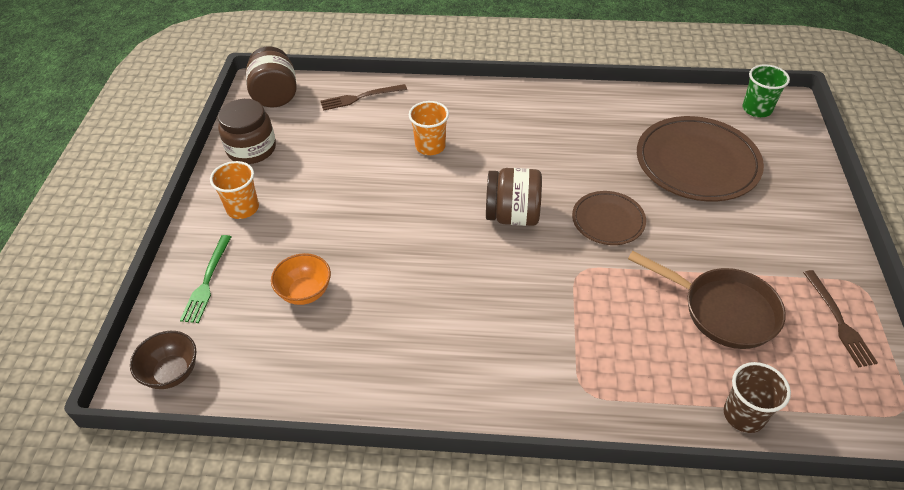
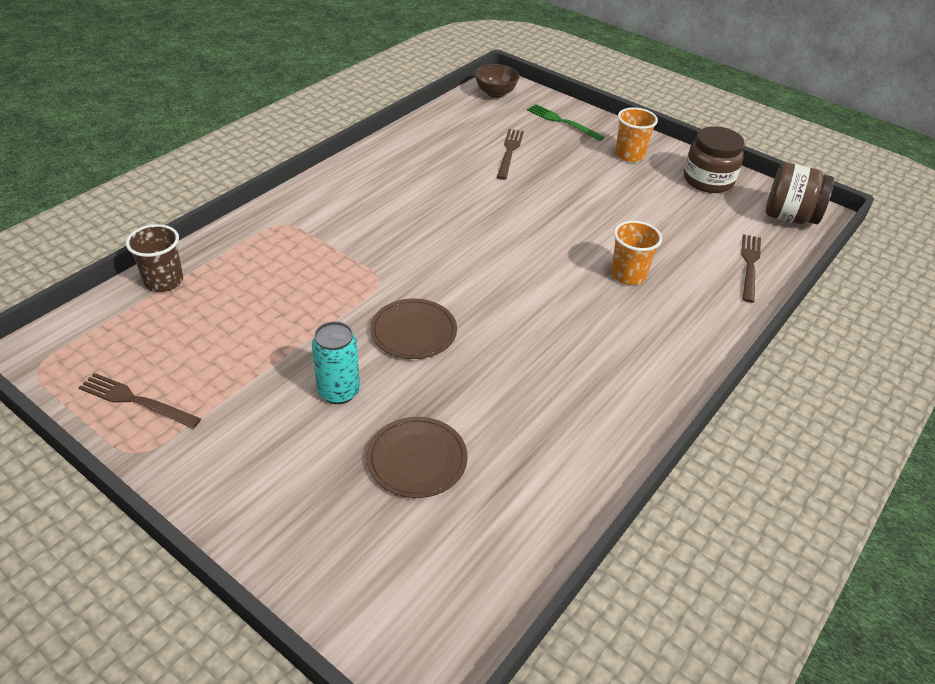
camera: 120 degrees right, 5 degrees down
(305, 292) = (509, 152): orange bowl -> brown fork
(512, 215) = (483, 277): brown jar -> none
(697, 162) = (417, 460): brown plate -> brown plate, size x0.56
(699, 224) = (338, 391): none -> turquoise can
(722, 310) = (243, 335): brown pan -> none
(756, 109) = (447, 617): green cup -> none

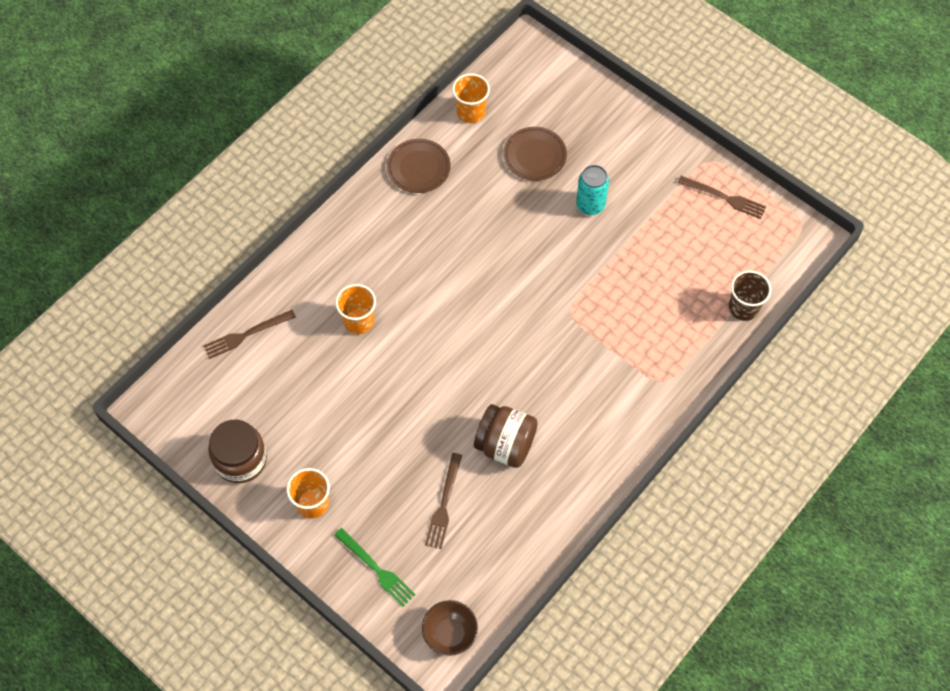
camera: 175 degrees left, 20 degrees up
(413, 332) = (540, 258): brown plate -> brown plate (418, 168)
(524, 530) = (471, 112): none -> orange cup
(750, 265) = (246, 334): brown fork -> brown fork turned 45 degrees clockwise
(789, 217) = (180, 402): brown jar -> brown jar (505, 445)

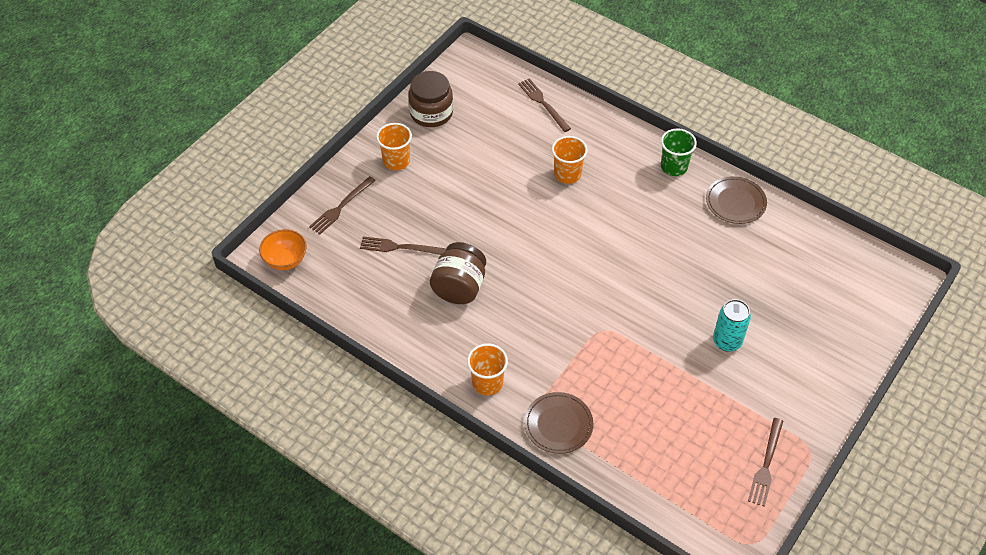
camera: 85 degrees right, 10 degrees down
(362, 216) = (674, 167): none -> green cup
(376, 569) = (341, 207): green fork -> brown fork
(450, 633) = (285, 260): brown bowl -> orange bowl
(471, 112) = (810, 237): orange cup -> orange cup (487, 383)
(534, 155) = (773, 291): brown plate -> brown plate (558, 424)
(743, 308) = (633, 484): brown cup -> none

